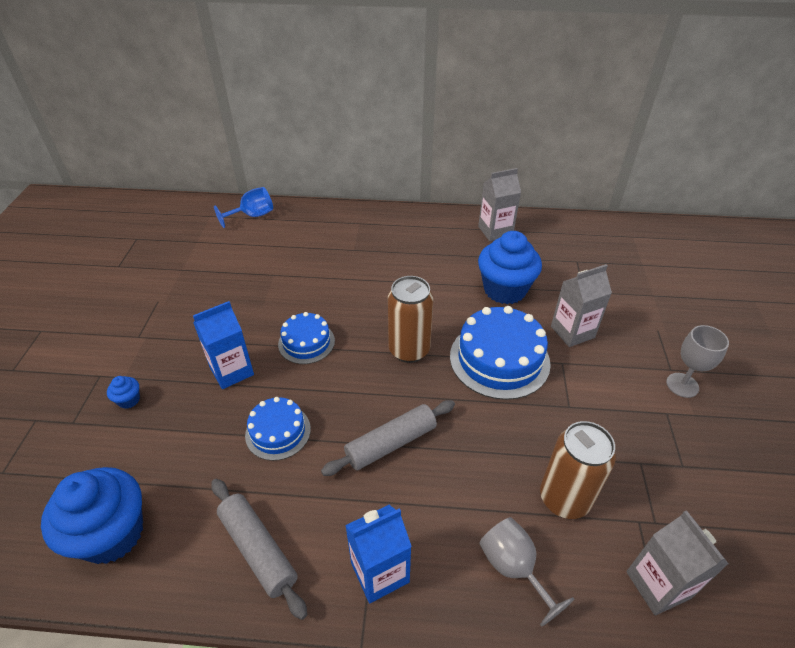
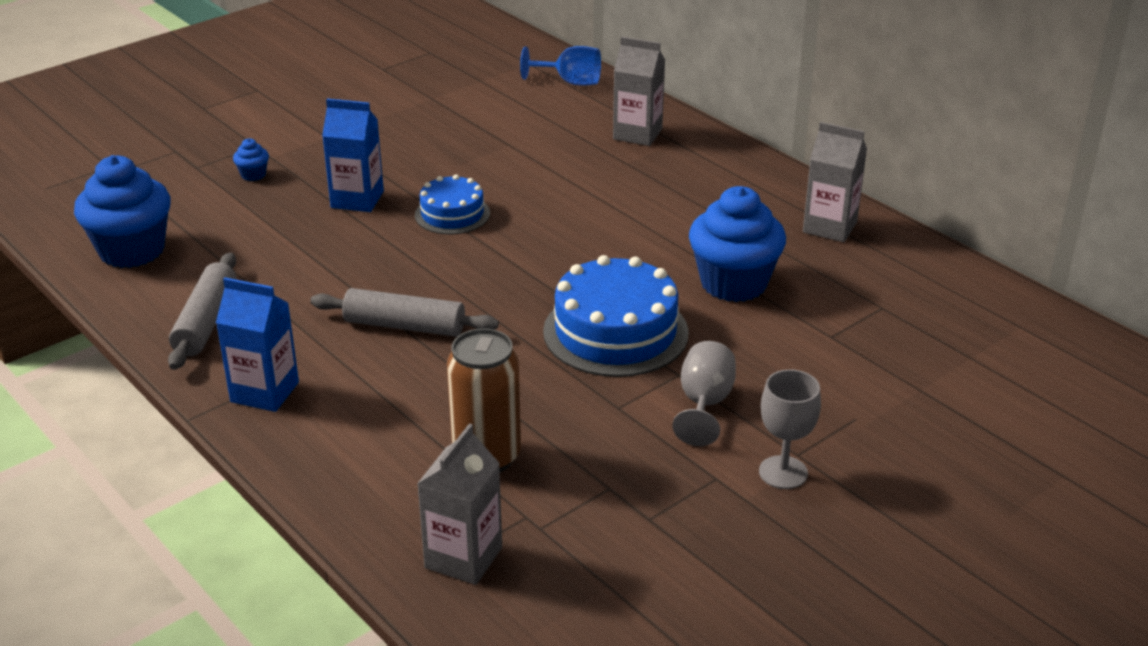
camera: 45 degrees right, 10 degrees down
(278, 432) = (328, 262): blue cake -> none
(409, 350) = (537, 273): brown can -> none
(513, 568) = (365, 461): grey goblet -> grey goblet (704, 404)
(572, 332) = (742, 359): grey carton -> grey carton (637, 134)

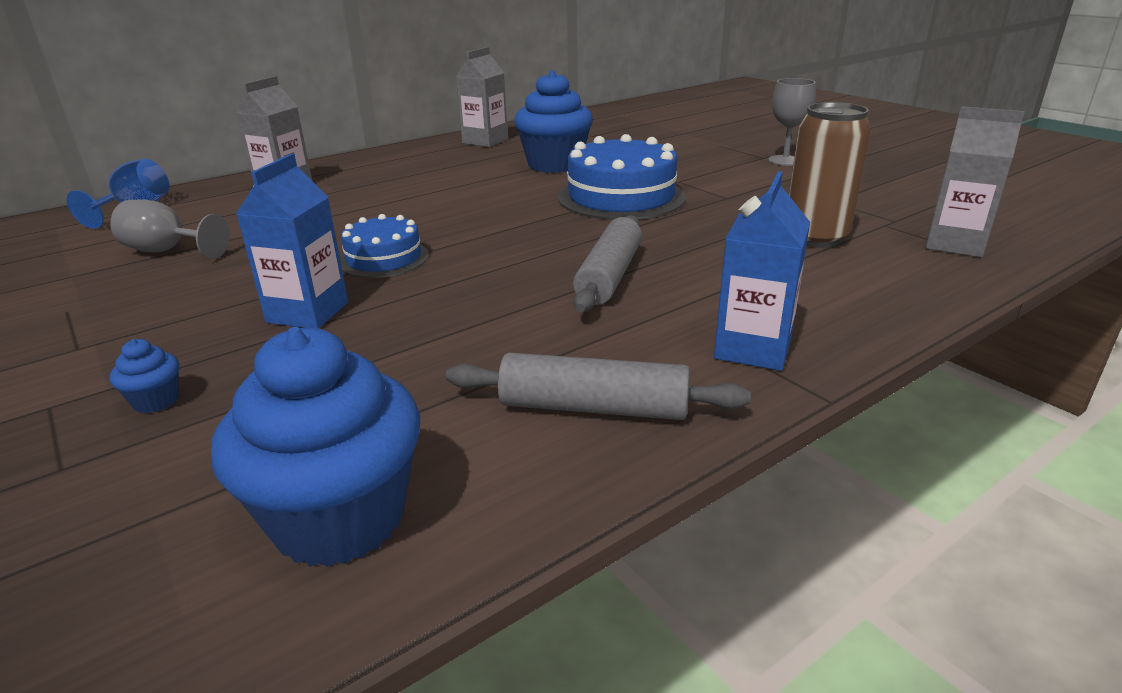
camera: 85 degrees left, 5 degrees down
(704, 404) = (715, 175): grey goblet -> grey goblet (167, 251)

